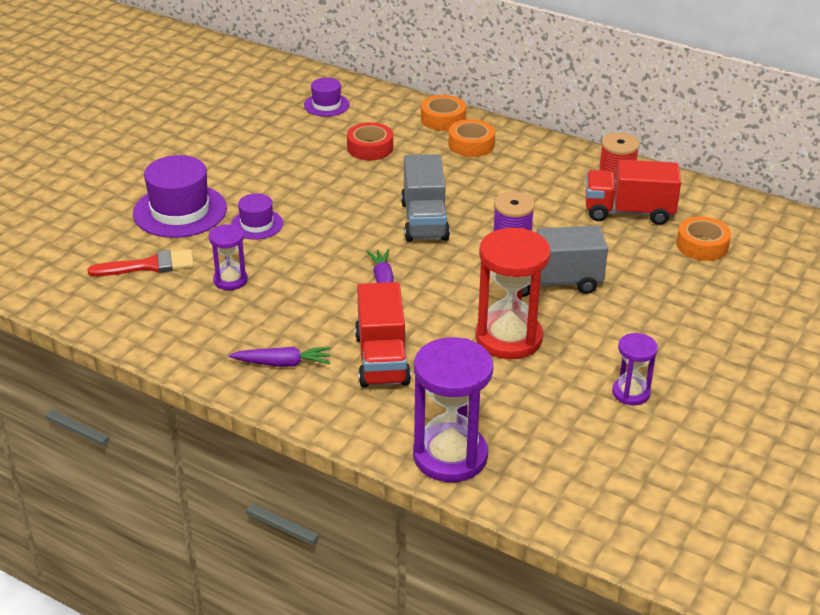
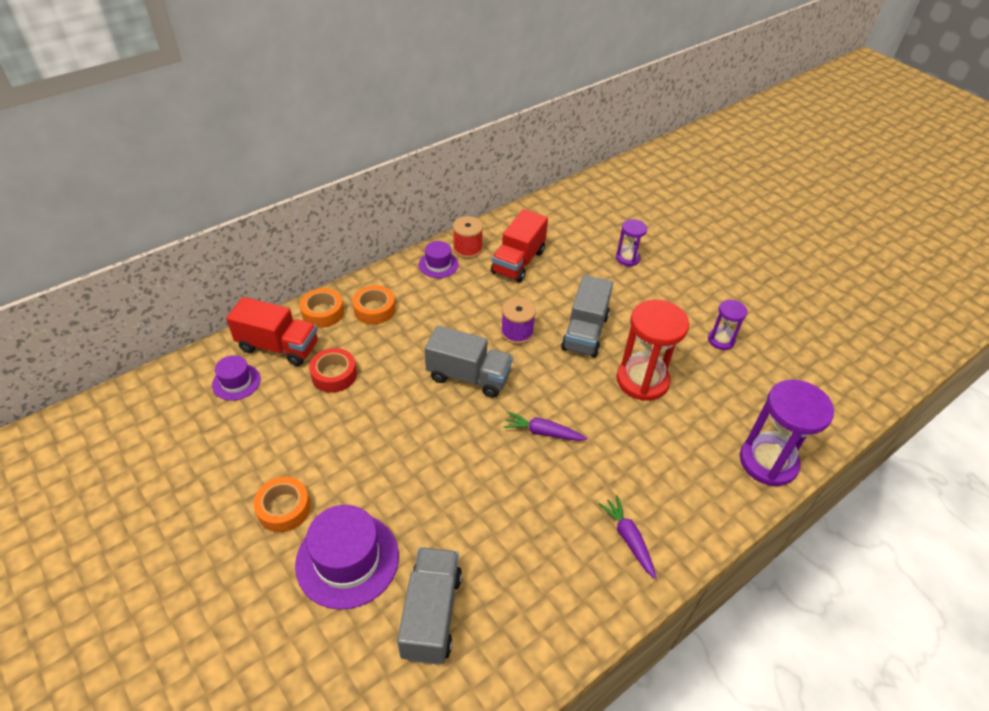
camera: 70 degrees left, 10 degrees up
(149, 265) = (431, 614): red brush -> grey truck
(230, 280) = (489, 546): purple hourglass -> purple hourglass (627, 258)
(257, 224) = (408, 498): purple hat -> purple hat (438, 265)
(282, 363) = (628, 539): purple carrot -> purple carrot turned 45 degrees counterclockwise
(382, 359) = (644, 466): red truck -> red truck (278, 347)
(702, 245) = (574, 244): orange tape -> orange tape (284, 508)

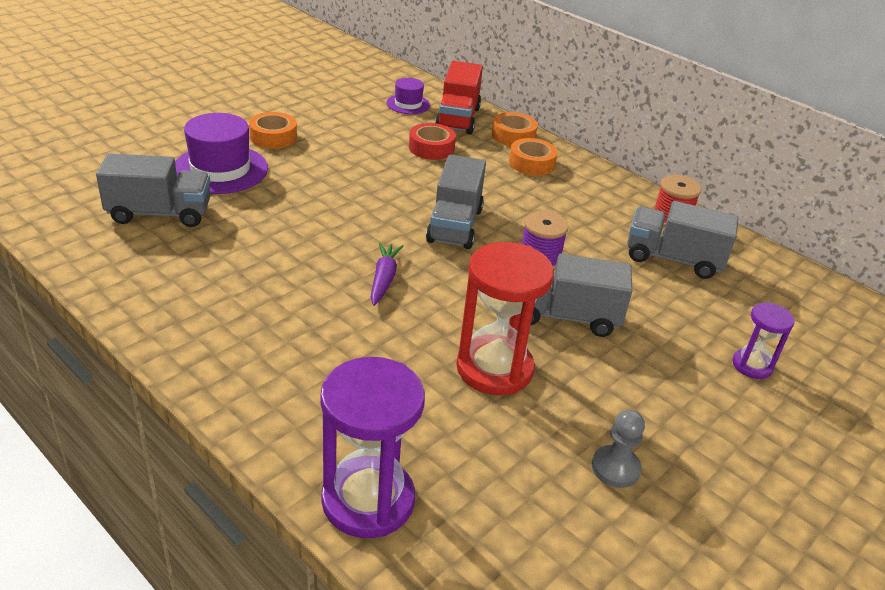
camera: 80 degrees right, 10 degrees down
(438, 265) = (628, 199): purple hat -> none
(518, 262) = (673, 259): red truck -> grey truck
(628, 539) = (235, 343): purple carrot -> none
(721, 340) = (615, 468): purple hourglass -> grey pawn

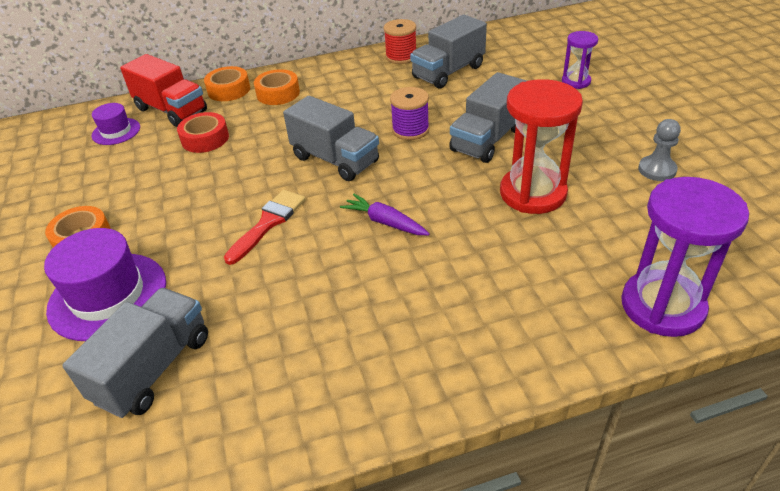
camera: 55 degrees left, 5 degrees up
(342, 215) = (268, 223): none -> red brush

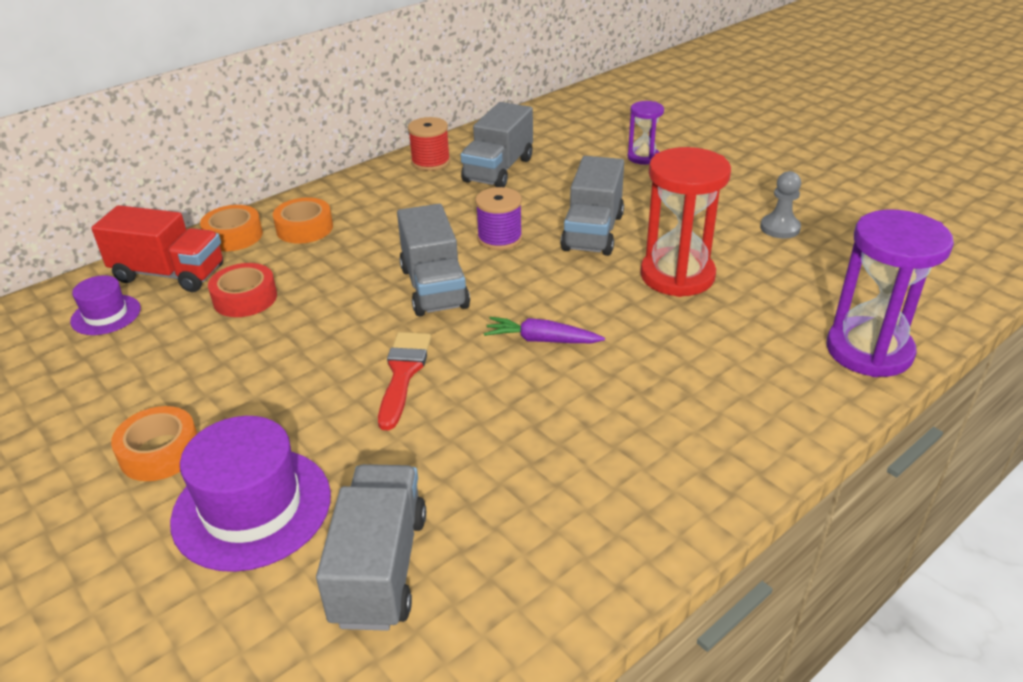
camera: 25 degrees left, 5 degrees down
(335, 160) = (434, 288): grey truck -> grey truck turned 60 degrees clockwise

